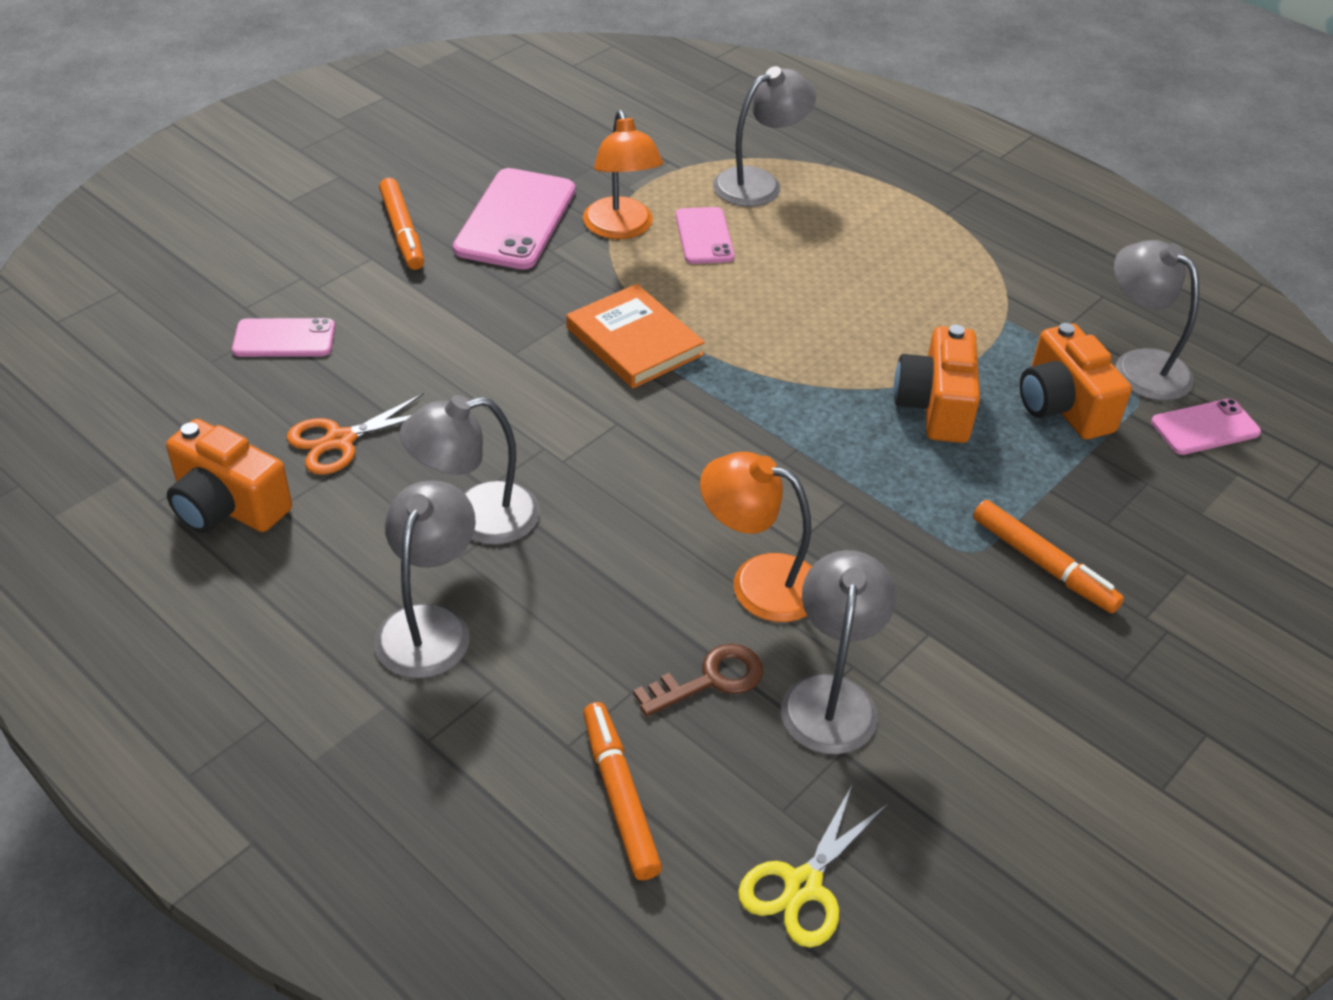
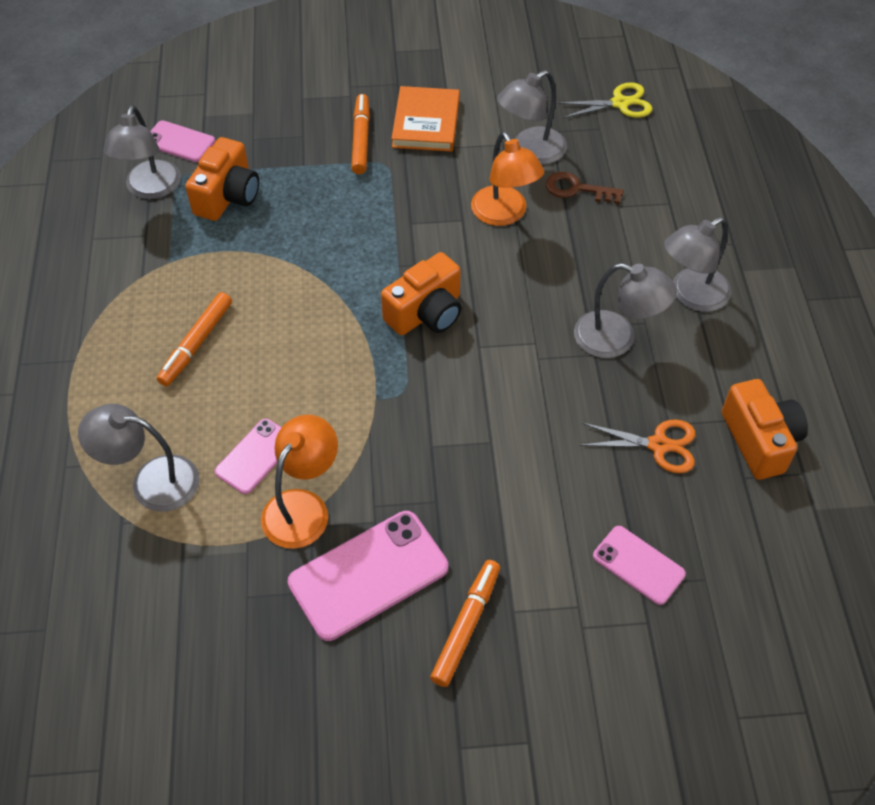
camera: 135 degrees left, 10 degrees up
(619, 796) = (664, 172): orange marker -> orange marker (196, 344)
(634, 341) = (406, 398): orange book -> orange book (426, 123)
(935, 406) = (292, 239): orange camera -> orange camera (426, 313)

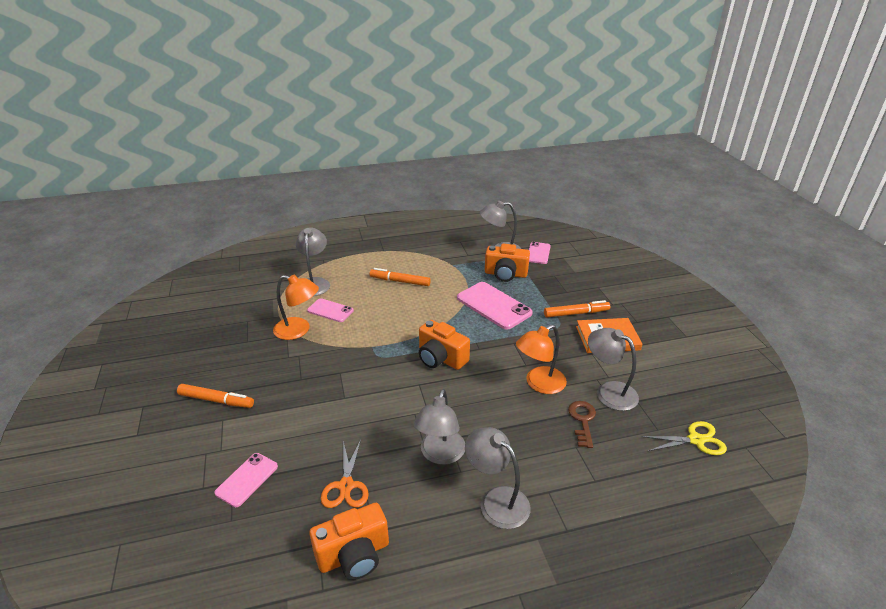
camera: 80 degrees right, 20 degrees down
(368, 575) = (254, 359): pink phone -> pink phone (493, 305)
(620, 103) = (696, 440): yellow scissors -> yellow scissors turned 75 degrees counterclockwise

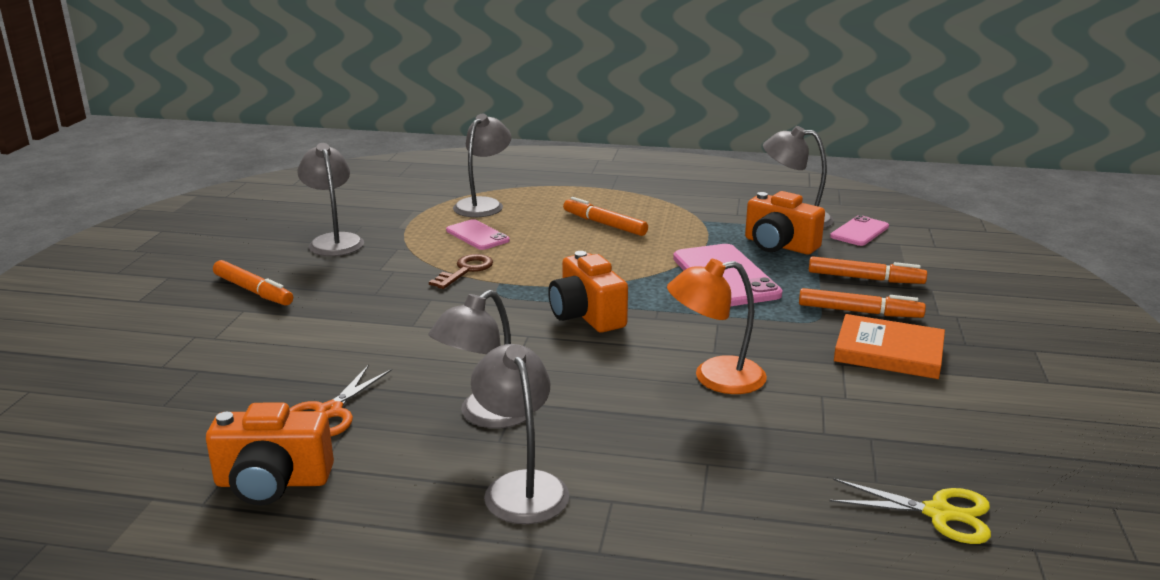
camera: 25 degrees right, 10 degrees down
(247, 479) = (217, 372): pink phone -> none
(298, 330) = (417, 247): orange lamp -> none
(563, 288) = (865, 278): none -> orange marker
(582, 421) = (748, 436): brown key -> brown key (465, 270)
(609, 391) = (829, 414): grey lamp -> grey lamp (334, 241)

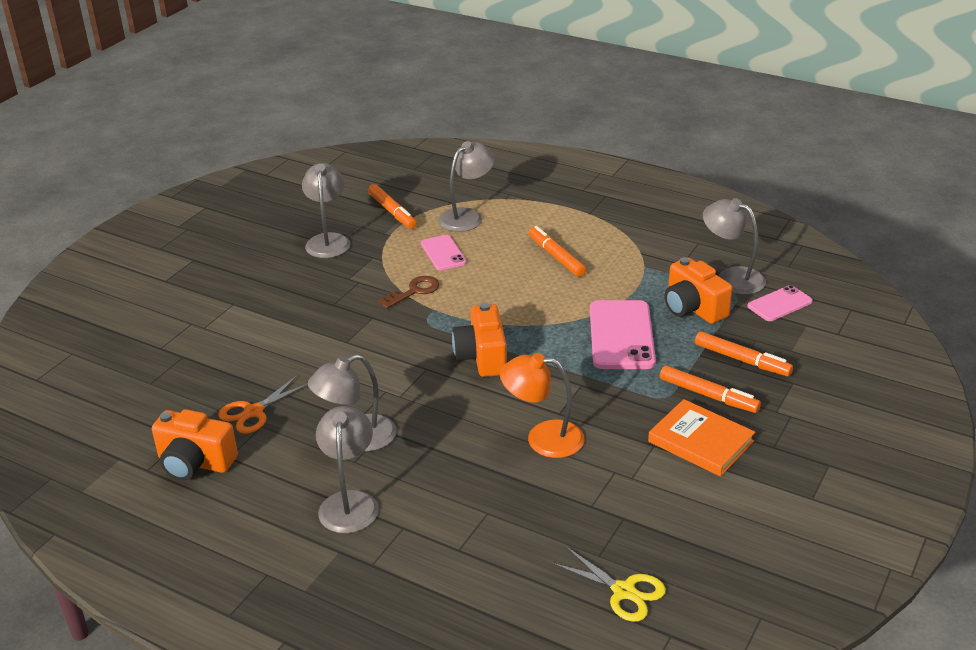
camera: 20 degrees right, 10 degrees up
(253, 291) = (248, 285): orange marker -> orange marker (392, 212)

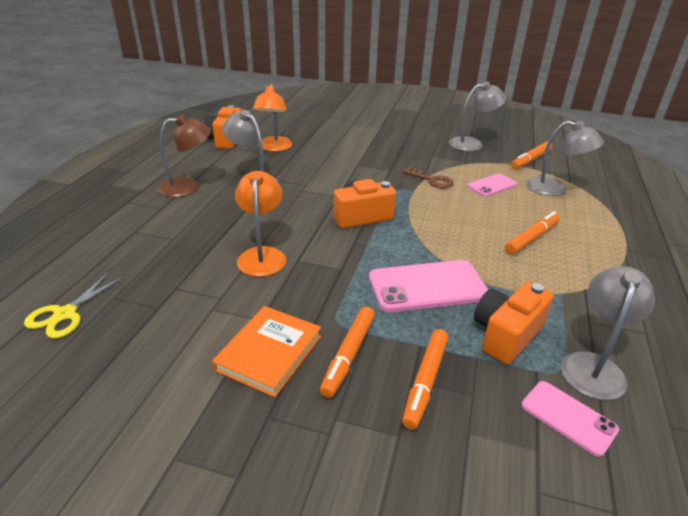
camera: 75 degrees right, 0 degrees up
(253, 412) = (274, 148): orange scissors -> orange lamp
(349, 502) = (188, 187): grey lamp -> brown lamp

